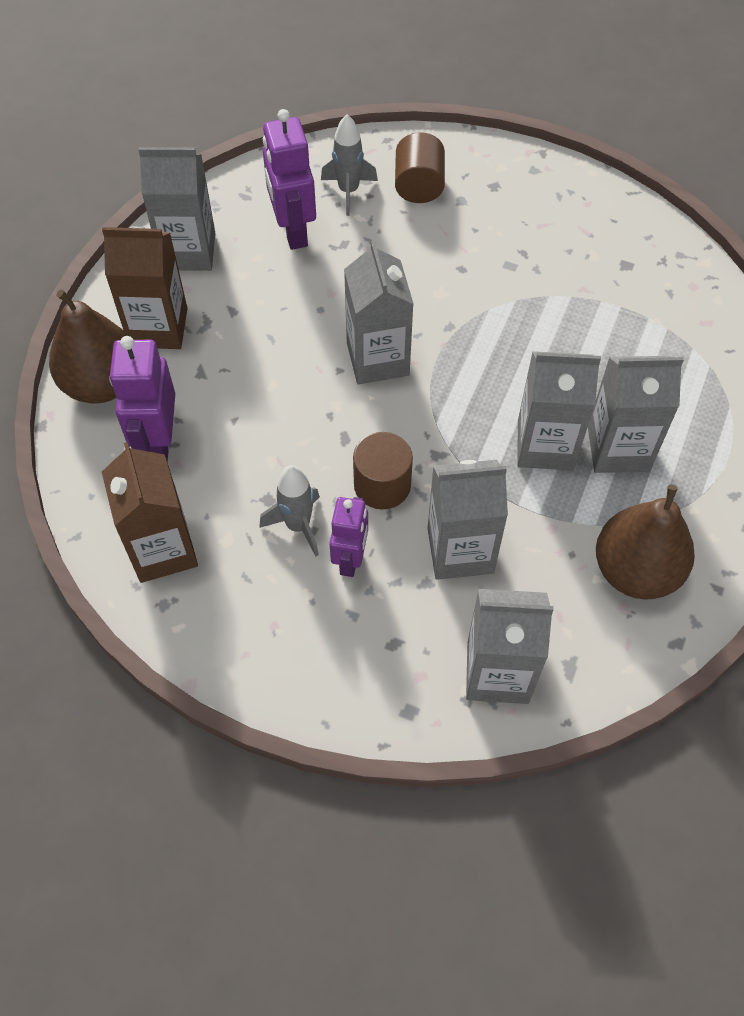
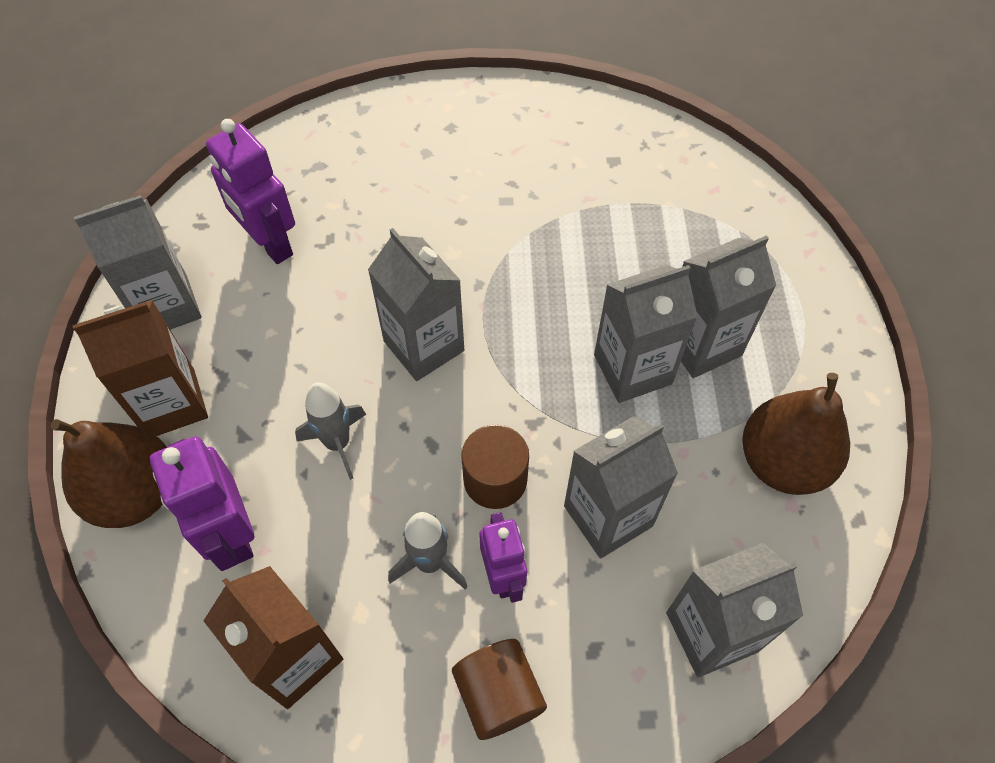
camera: 25 degrees left, 0 degrees up
(348, 191) = (308, 182): grey rocket -> grey rocket (338, 443)
(419, 186) = (377, 153): brown cylinder -> brown cylinder (498, 695)

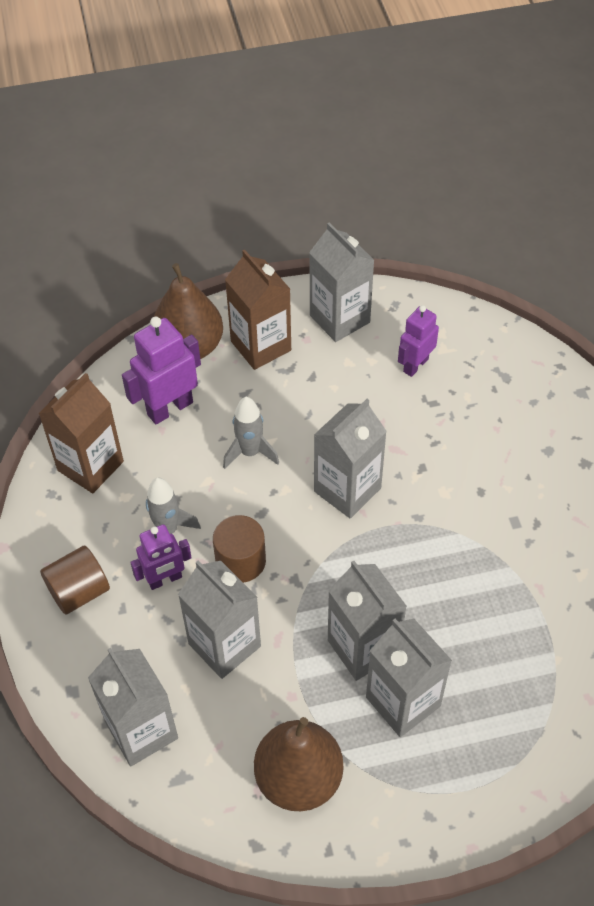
camera: 80 degrees right, 5 degrees down
(270, 243) = (415, 365): purple robot -> purple robot, size x0.66

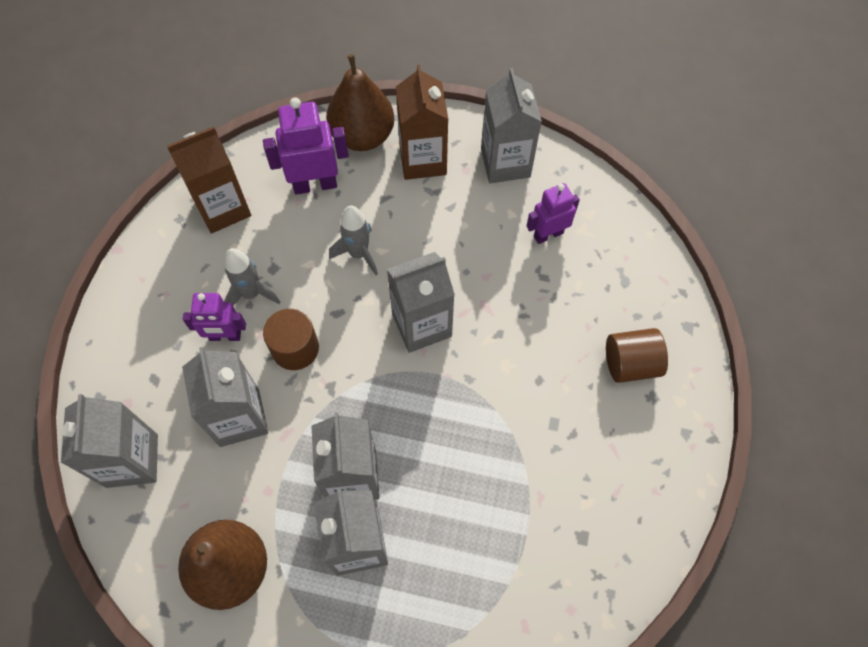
camera: 25 degrees right, 10 degrees up
(79, 591) = (152, 314): brown cylinder -> brown cylinder (630, 364)

